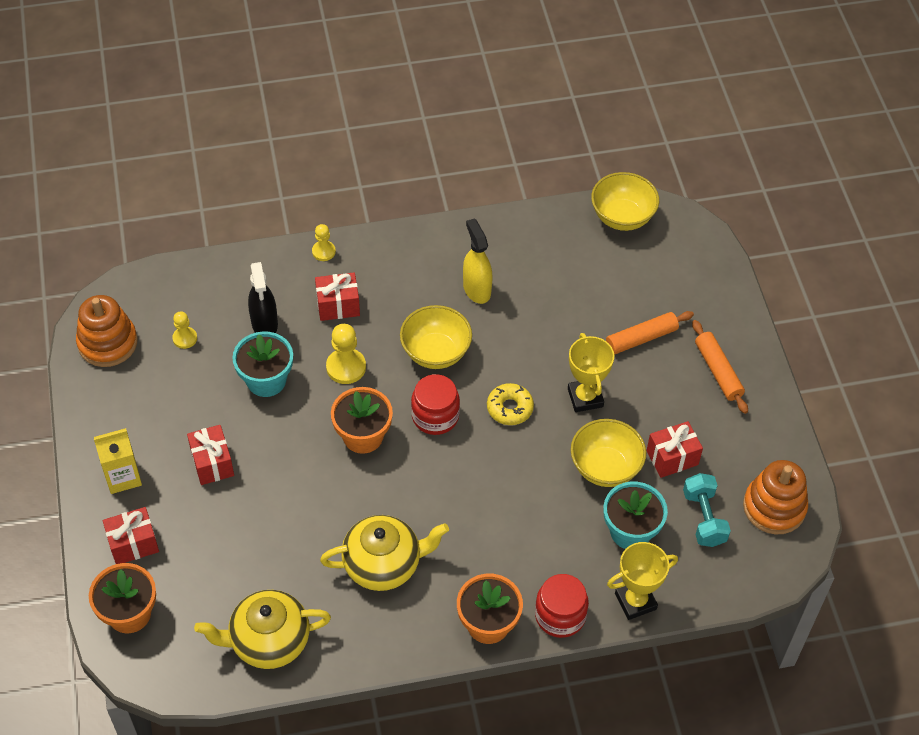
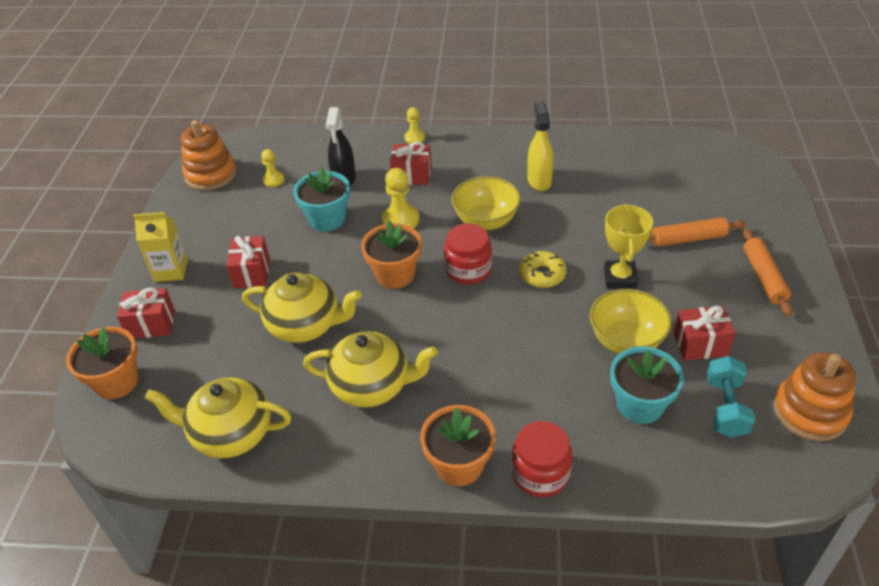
camera: 20 degrees right, 10 degrees down
(294, 513) = (305, 325): none -> yellow teapot
(622, 217) = (689, 147): yellow bowl -> none
(635, 601) = (630, 476): yellow trophy -> none

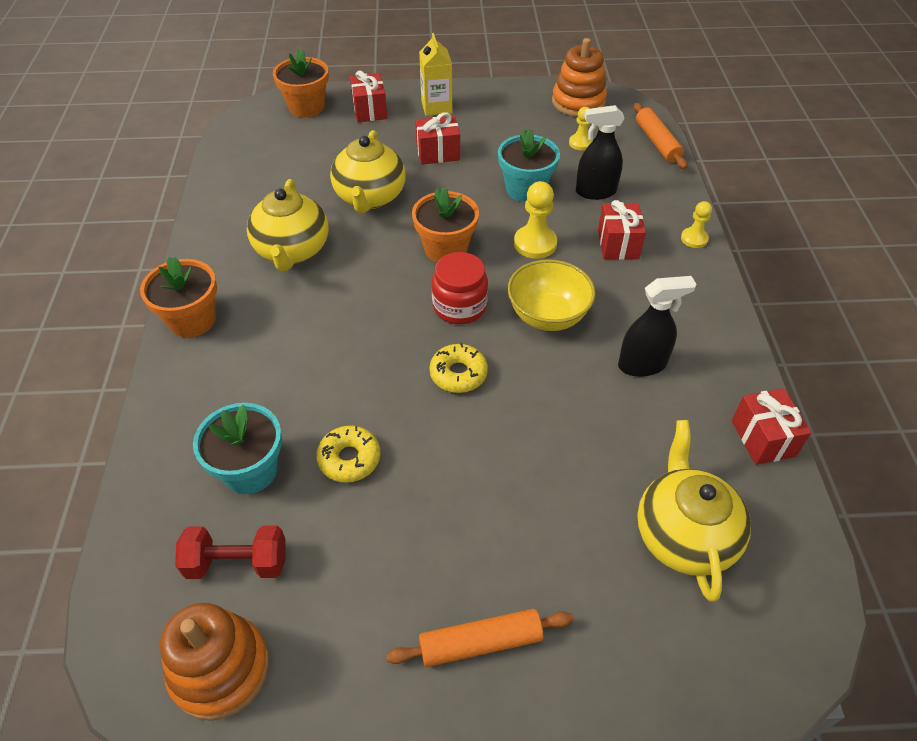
camera: 80 degrees right, 5 degrees up
(231, 434) = (246, 175): yellow teapot -> yellow teapot (683, 535)
(539, 180) = (642, 365): yellow spray bottle -> black spray bottle
(540, 473) = (172, 381): red jar -> none
(620, 278) = (460, 454): yellow trophy -> none
(626, 341) = (349, 459): yellow bowl -> yellow donut
(688, 239) = (552, 542): orange rolling pin -> orange rolling pin (657, 142)
(700, 344) = (343, 542): red gift -> red gift (763, 438)
(725, 407) = (237, 563): turquoise dumbbell -> red dumbbell

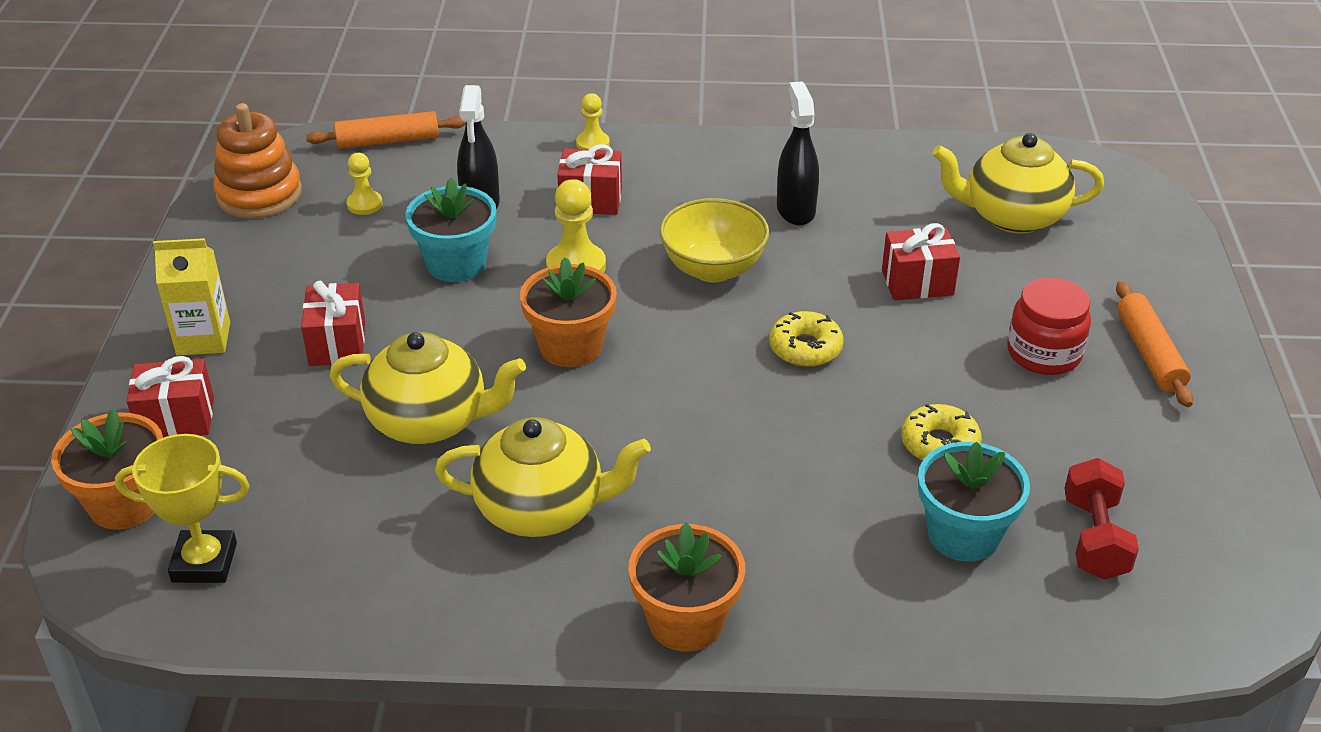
camera: 85 degrees left, 10 degrees down
(220, 669) = (1222, 543): orange stacking toy -> none
(263, 137) = (204, 562): none -> yellow trophy
(459, 306) = (688, 340): red jar -> red jar (1044, 353)
(763, 438) = (895, 152): red gift -> red gift (917, 283)

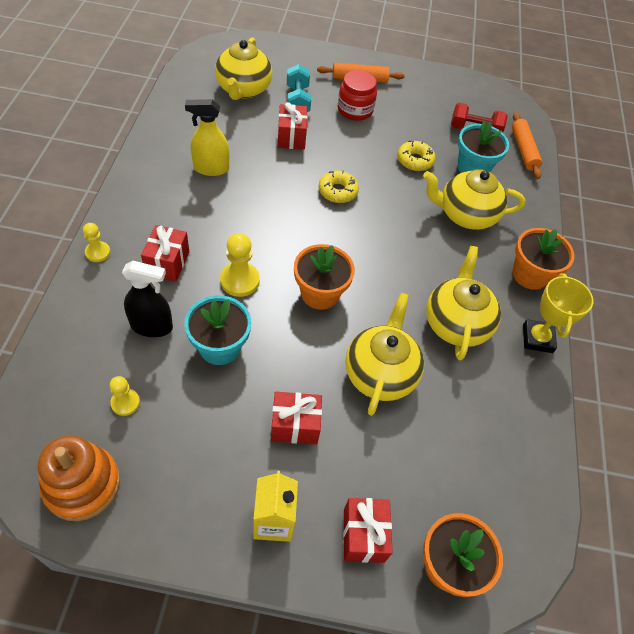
camera: 90 degrees left, 15 degrees up
(204, 562) = (500, 507): yellow trophy -> yellow trophy (537, 338)
(388, 141) = (37, 382): orange rolling pin -> orange rolling pin (523, 150)
(713, 269) = (259, 215): yellow bowl -> none
(795, 210) = (211, 168): black spray bottle -> yellow spray bottle
(815, 522) = (465, 215): none -> yellow teapot
(1023, 280) = (297, 101): none -> turquoise dumbbell

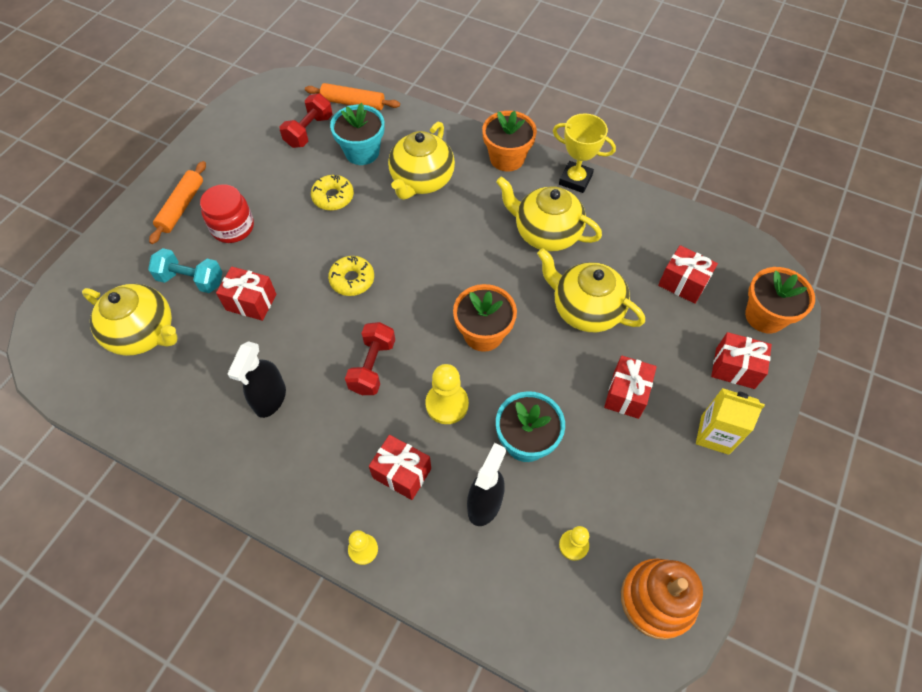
camera: 65 degrees left, 5 degrees up
(211, 168) = (270, 399): yellow spray bottle -> black spray bottle
(259, 223) = (372, 366): none -> red dumbbell
(454, 465) = (683, 283): none -> red gift

